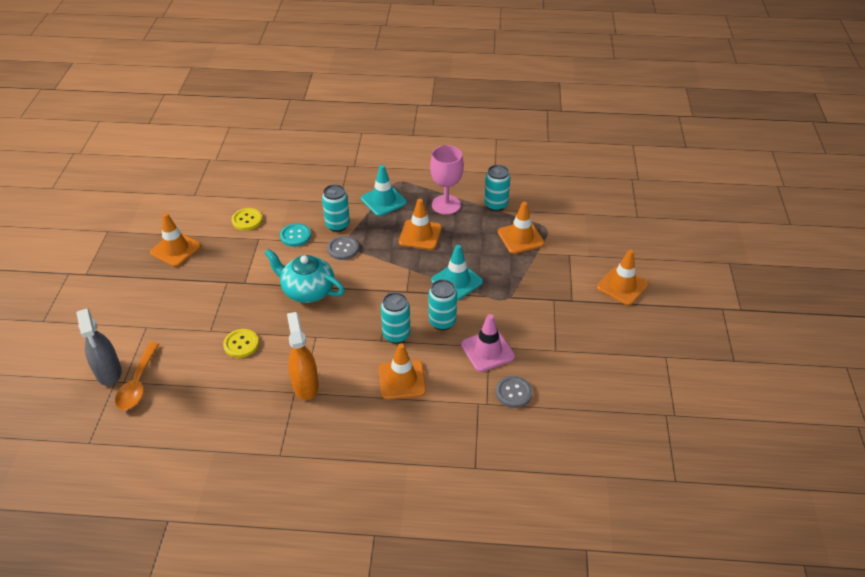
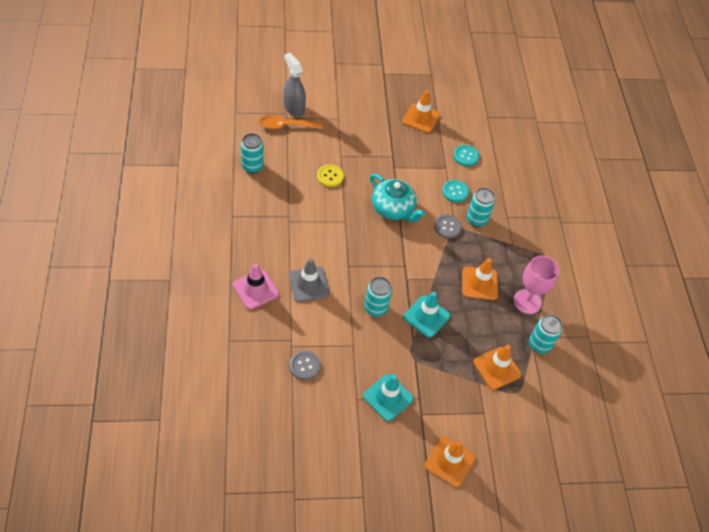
camera: 75 degrees right, 10 degrees up
(108, 372) = (293, 108): grey spray bottle -> grey spray bottle turned 90 degrees clockwise
(247, 220) = (466, 156): yellow button -> turquoise button
(305, 385) = (296, 222): orange spray bottle -> none
(307, 290) = (393, 209): turquoise teapot -> turquoise teapot turned 120 degrees clockwise
(383, 201) = (518, 250): turquoise traffic cone -> turquoise traffic cone (388, 397)
(396, 335) = (355, 276): turquoise can -> turquoise can (252, 166)
(402, 380) = (308, 284): orange traffic cone -> grey traffic cone
(487, 351) = (348, 344): pink traffic cone -> pink traffic cone (256, 289)

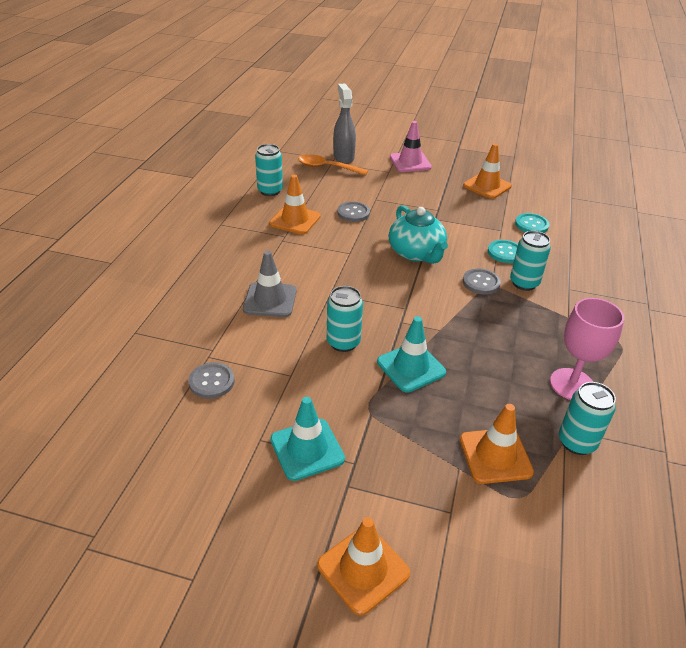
camera: 25 degrees right, 15 degrees down
(256, 289) = (202, 291): pink traffic cone -> pink traffic cone (410, 162)
(330, 176) = (353, 213): yellow button -> grey button
(479, 283) = (504, 348): orange traffic cone -> orange traffic cone (295, 220)

